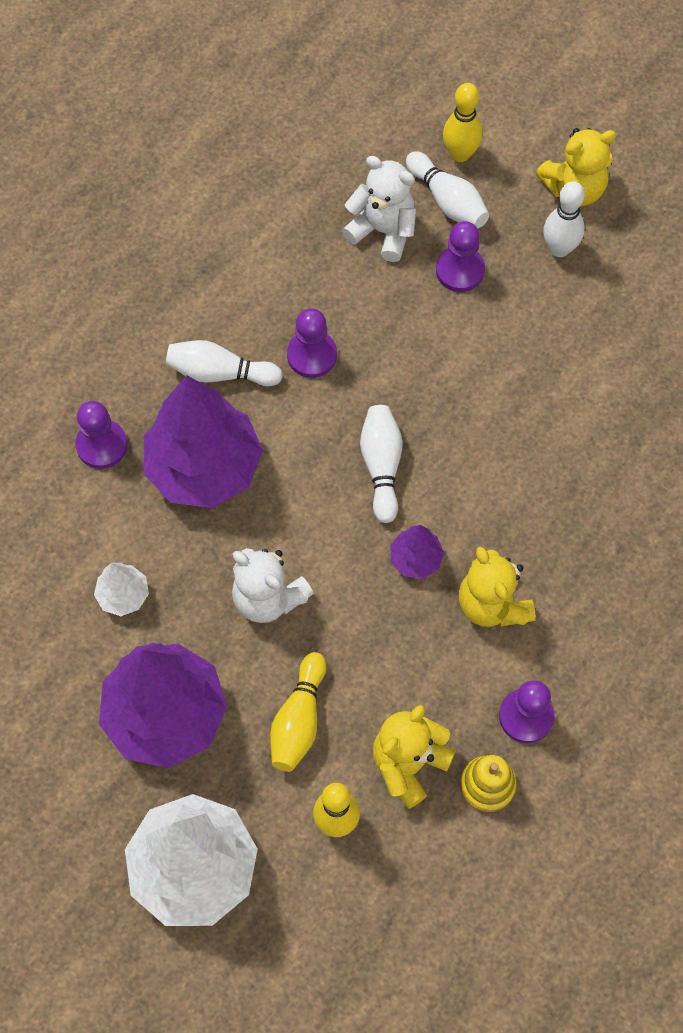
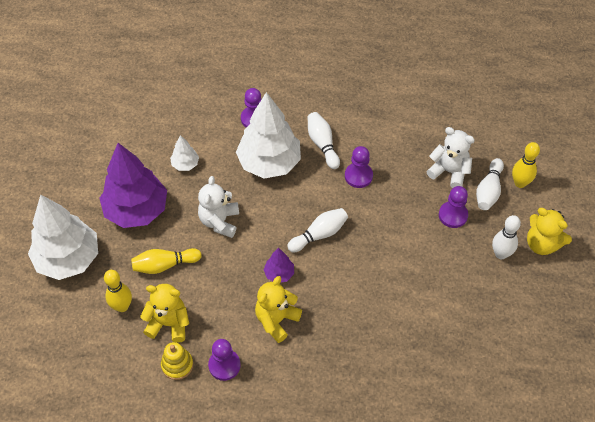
camera: 60 degrees right, 10 degrees down
(204, 468) = (269, 163): purple tree -> white tree
(383, 231) = (449, 171): white teddy bear -> white teddy bear turned 60 degrees counterclockwise

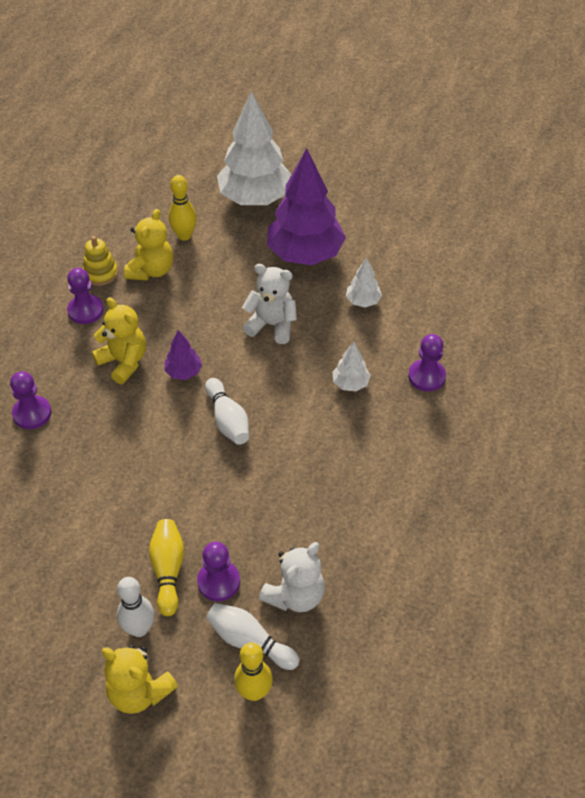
camera: 100 degrees right, 5 degrees down
(164, 265) = (225, 272): yellow bowling pin -> yellow bowling pin (168, 570)
(269, 163) = (350, 383): white tree -> white tree, size x0.44
(322, 144) = (371, 446): white bowling pin -> none
(358, 176) = (310, 479): purple pawn -> purple pawn (32, 413)
(542, 244) = (139, 692): yellow teddy bear -> yellow teddy bear turned 105 degrees counterclockwise

